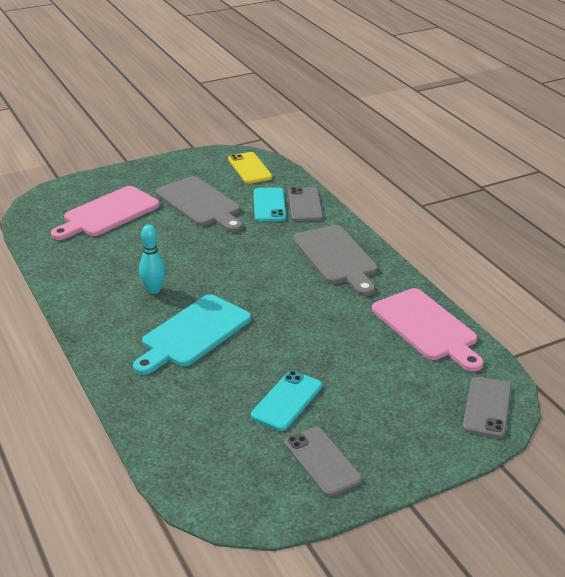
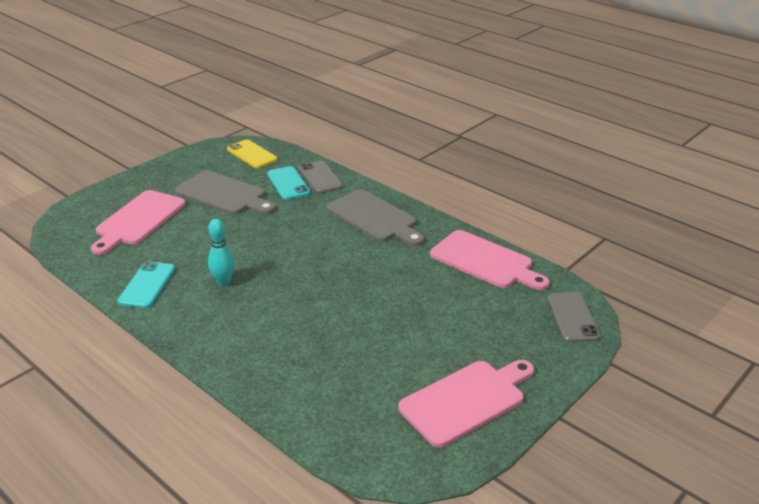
camera: 20 degrees left, 0 degrees up
(193, 333) = (284, 314): turquoise cutting board -> none
(287, 401) = (404, 354): turquoise phone -> turquoise phone (147, 285)
(322, 461) = (466, 400): grey phone -> pink cutting board

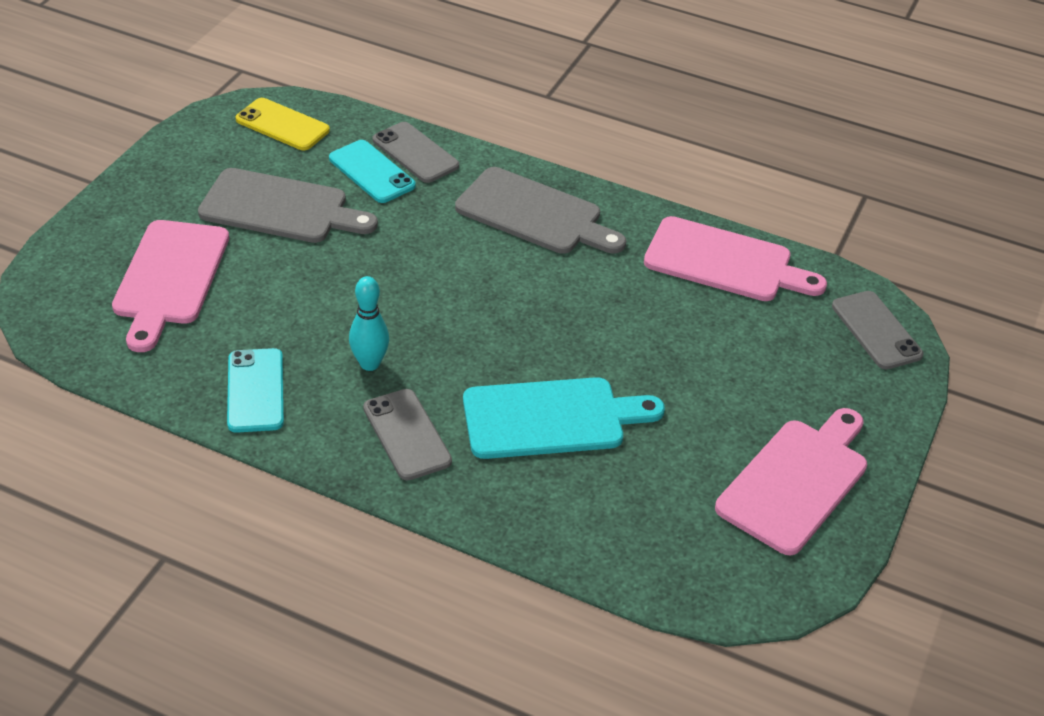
camera: 20 degrees left, 10 degrees up
(221, 324) = (406, 435): none -> grey phone
(318, 331) = (551, 418): none -> turquoise cutting board

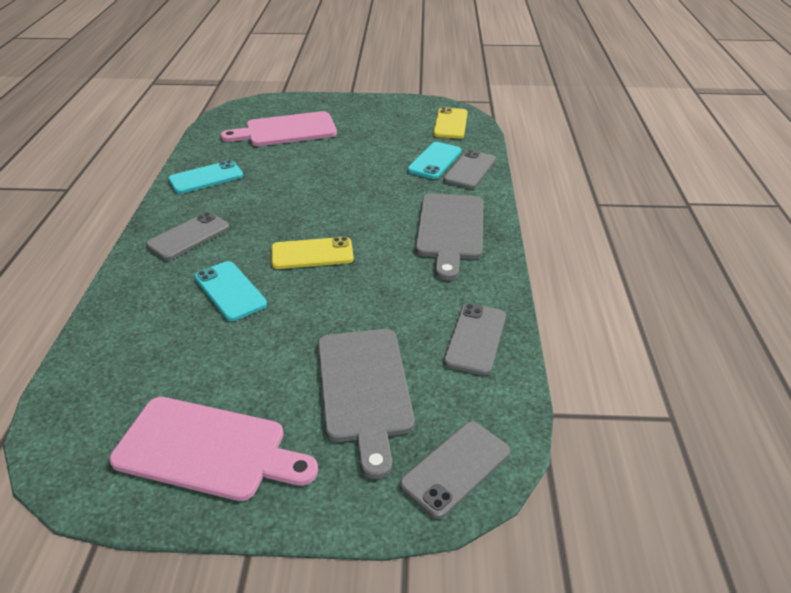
camera: 70 degrees right, 5 degrees down
(280, 208) = (372, 143): grey cutting board -> grey cutting board (364, 389)
(370, 364) = (249, 207): turquoise bowling pin -> none
(515, 333) = (312, 254): none -> yellow phone
(551, 418) = (230, 291): turquoise cutting board -> turquoise phone
(725, 262) = (475, 339): pink cutting board -> grey phone

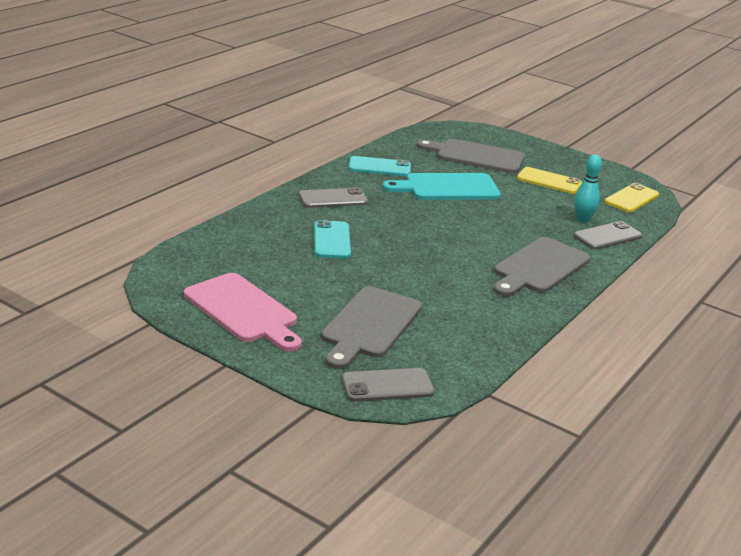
camera: 30 degrees right, 10 degrees down
(286, 130) = (476, 156): pink cutting board -> grey cutting board
(290, 175) = (447, 188): none -> turquoise cutting board
(312, 254) = (412, 241): yellow phone -> yellow phone (549, 181)
(435, 161) = (582, 219): turquoise phone -> turquoise bowling pin
(475, 339) = (480, 334): grey phone -> none

